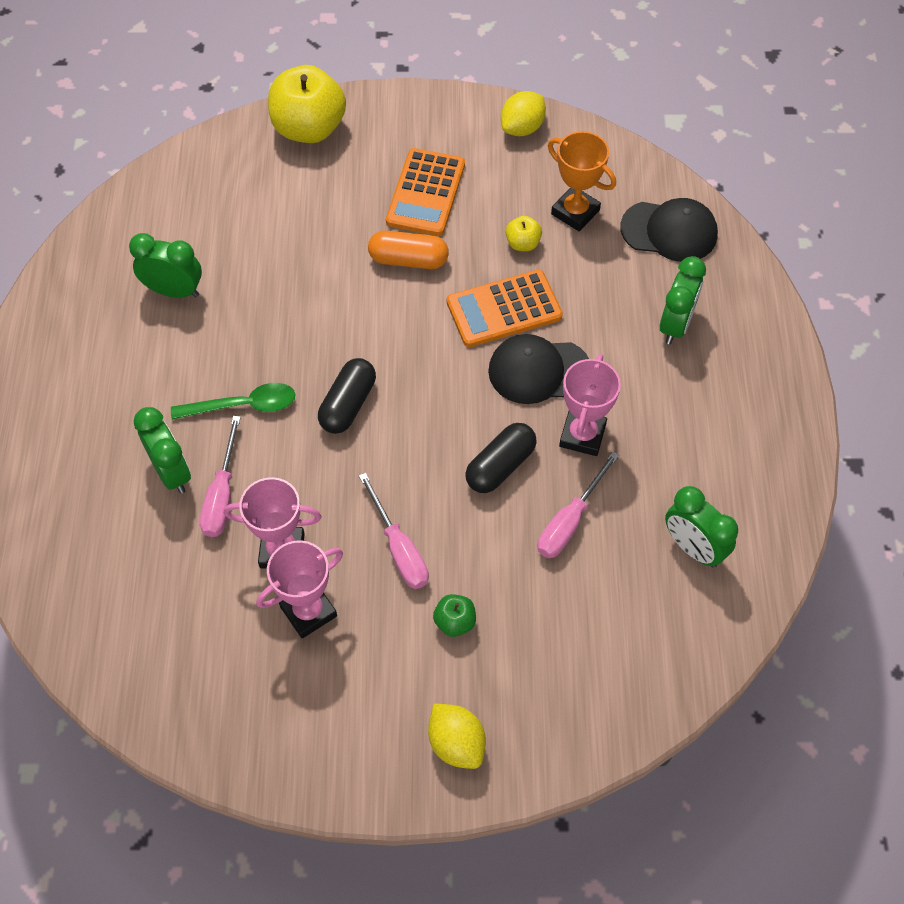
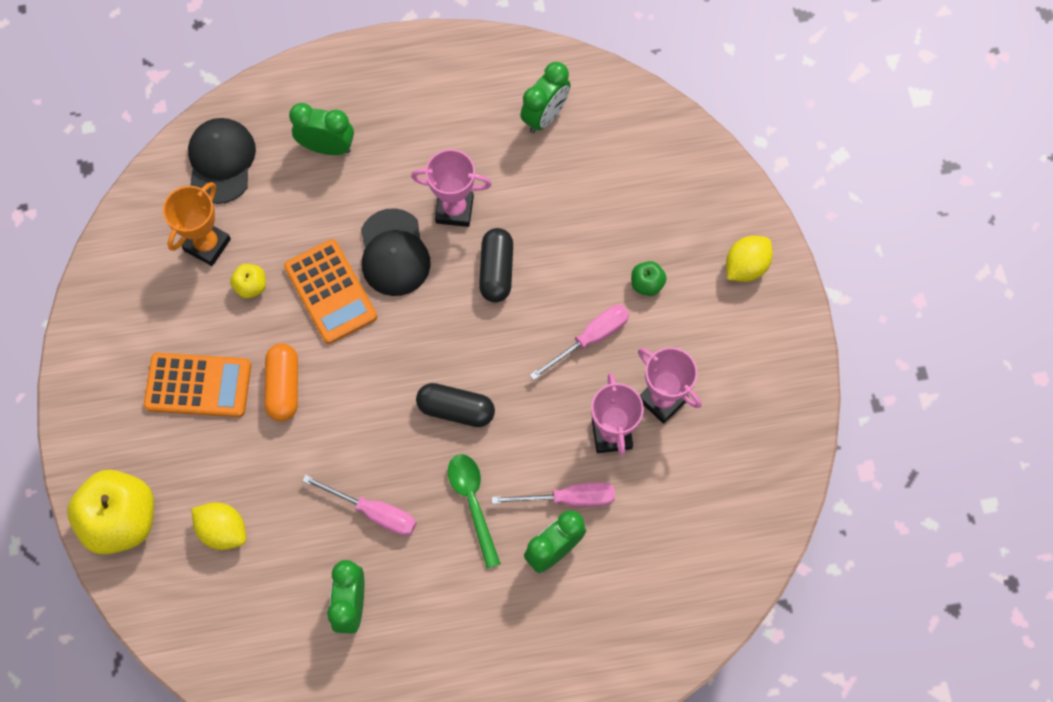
camera: 100 degrees left, 10 degrees up
(500, 466) = (496, 271): black capsule -> black capsule turned 60 degrees clockwise
(522, 128) = (103, 307): yellow lemon -> yellow lemon (223, 530)
(569, 521) = (539, 210): pink screwdriver -> pink screwdriver (373, 512)

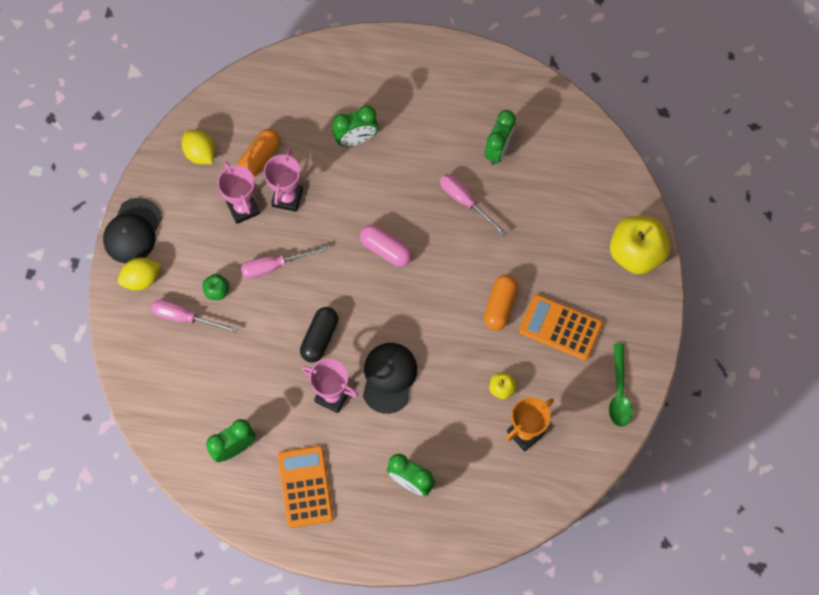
camera: 160 degrees left, 0 degrees up
(221, 161) = (496, 499): black cap -> black cap (132, 231)
(223, 530) = (569, 223): yellow lemon -> yellow lemon (200, 153)
(330, 292) = (445, 364): orange calculator -> orange calculator (305, 486)
(456, 409) = (386, 249): black capsule -> pink capsule
(473, 503) = (397, 185): green spoon -> green spoon (619, 392)
(568, 498) = (333, 167): pink screwdriver -> pink screwdriver (185, 317)
(671, 476) = (260, 158): none -> orange capsule

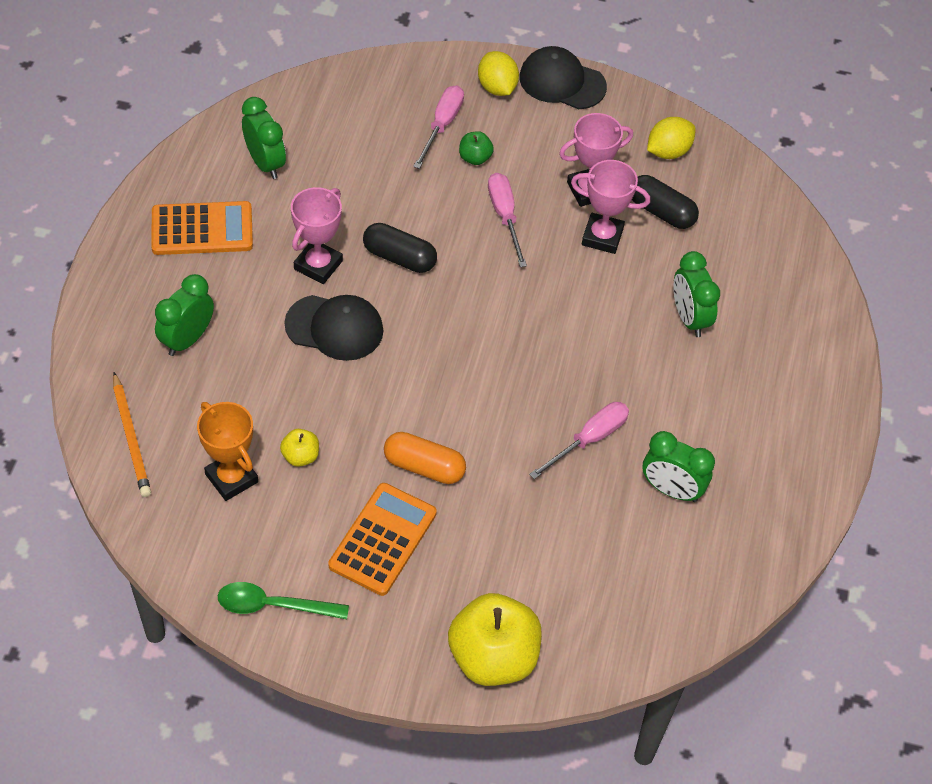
camera: 90 degrees right, 15 degrees down
(260, 158) = (661, 212): orange capsule -> black capsule
(386, 249) = (520, 339): pink capsule -> none
(500, 507) = (131, 437): none -> orange pencil

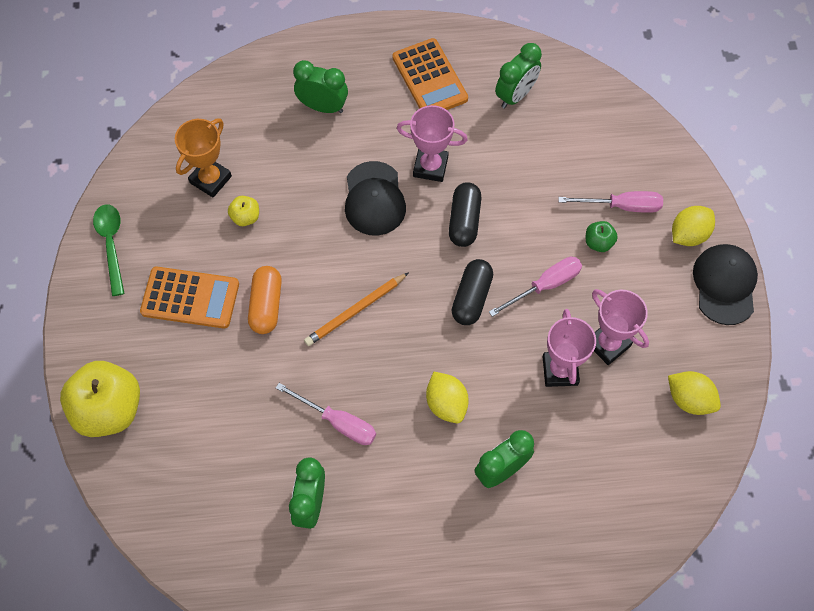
camera: 75 degrees right, 10 degrees up
(131, 437) = (223, 105): orange pencil -> orange pencil (355, 311)
(603, 340) = (446, 404): none -> yellow lemon
(661, 212) = (613, 413): black capsule -> black capsule (471, 298)

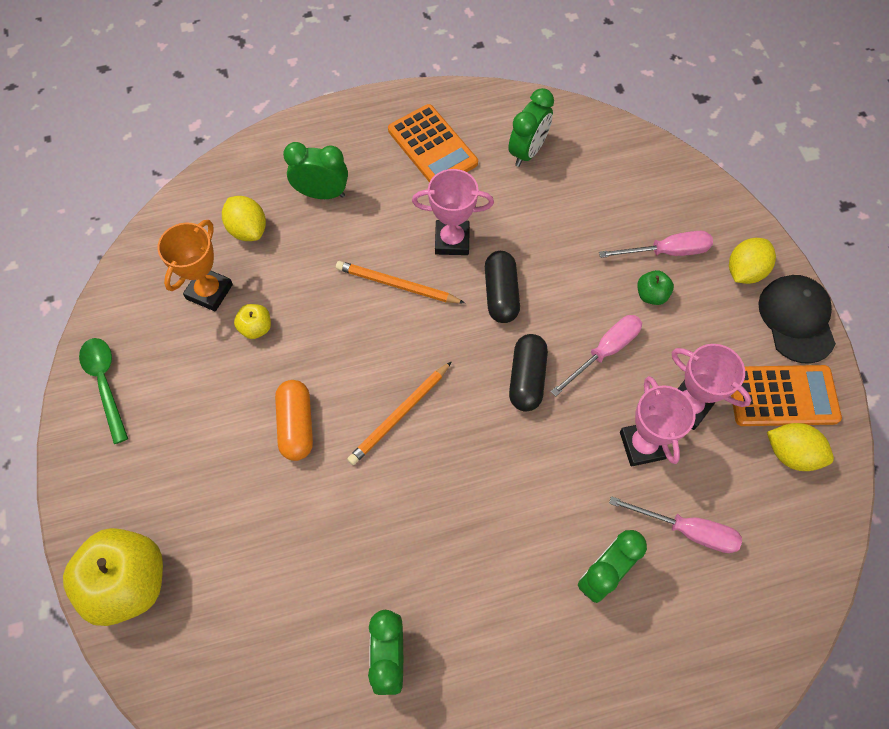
camera: 10 degrees left, 0 degrees up
(190, 298) = (207, 431): orange calculator -> orange calculator (782, 396)
(338, 422) = (403, 550): pink screwdriver -> pink screwdriver (687, 530)
(374, 199) = (397, 285): black cap -> orange pencil
(446, 404) = (524, 506): yellow lemon -> yellow lemon (248, 229)

